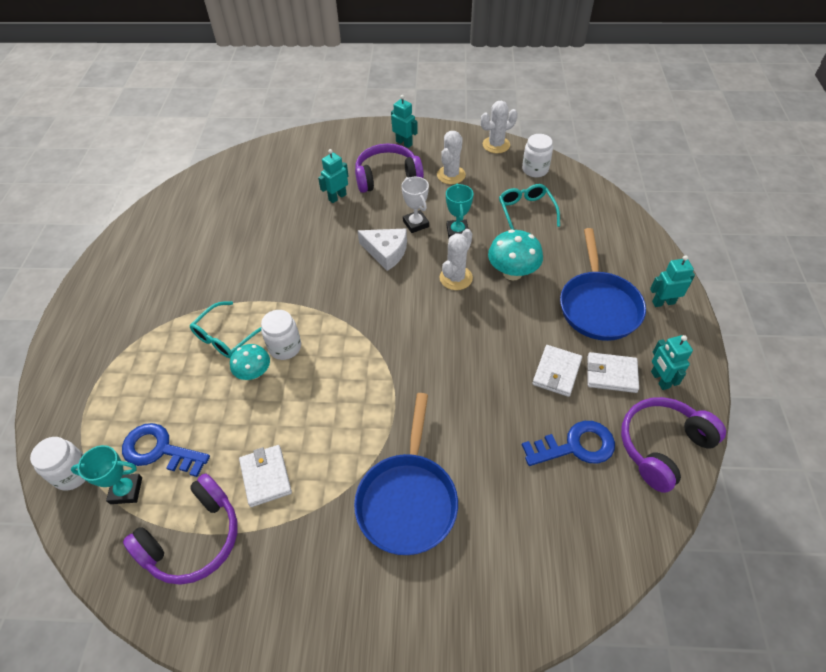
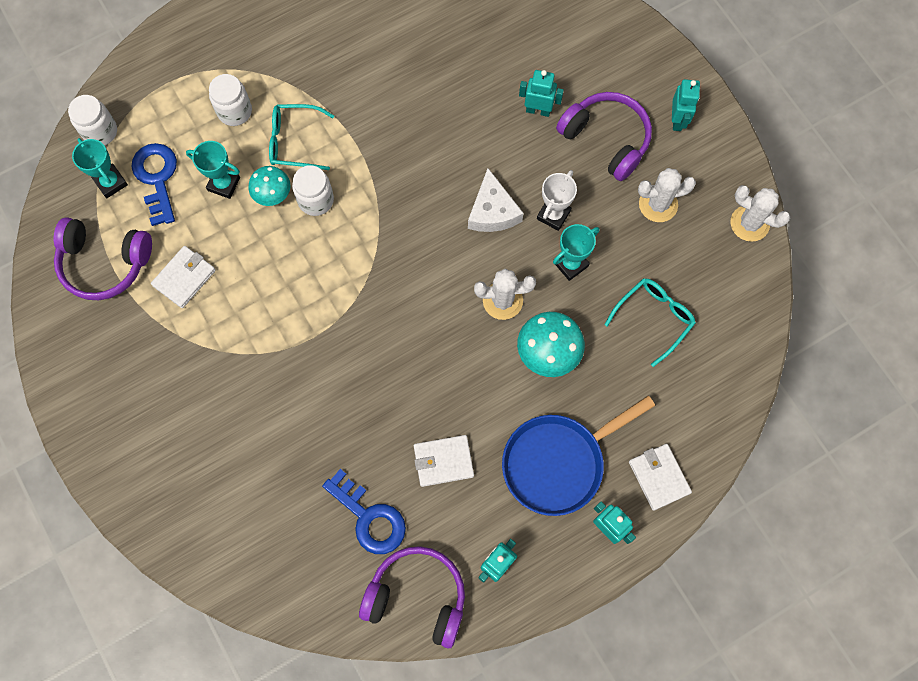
camera: 55 degrees right, 20 degrees up
(213, 402) = (224, 184): none -> turquoise trophy
(407, 500) = (231, 403): blue pan -> none
(535, 170) = (735, 291): white jar -> white jar (234, 111)
(611, 374) = (474, 514): white wallet -> white wallet (659, 477)

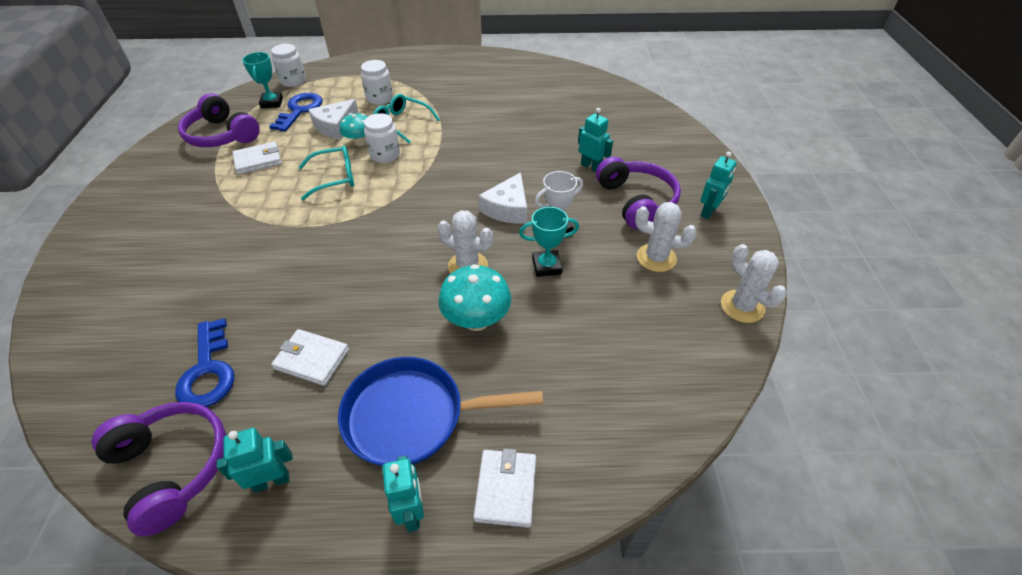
camera: 30 degrees right, 25 degrees down
(224, 184) = (335, 127): turquoise trophy -> white cheese
(654, 318) = (598, 339): turquoise glasses -> turquoise glasses (335, 178)

